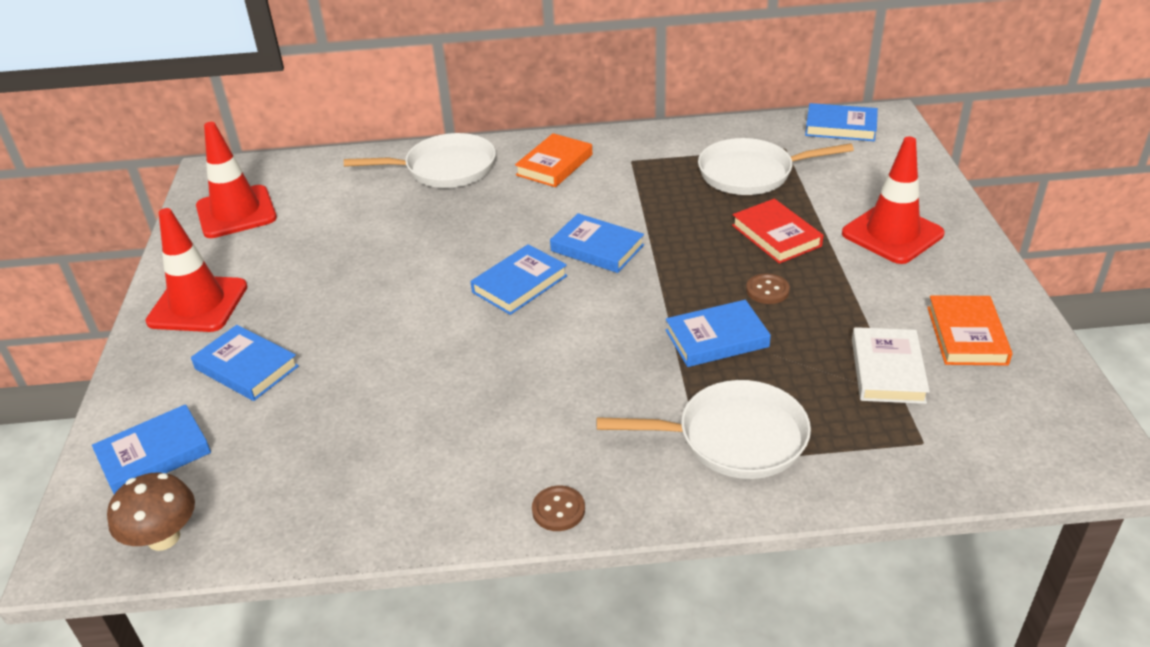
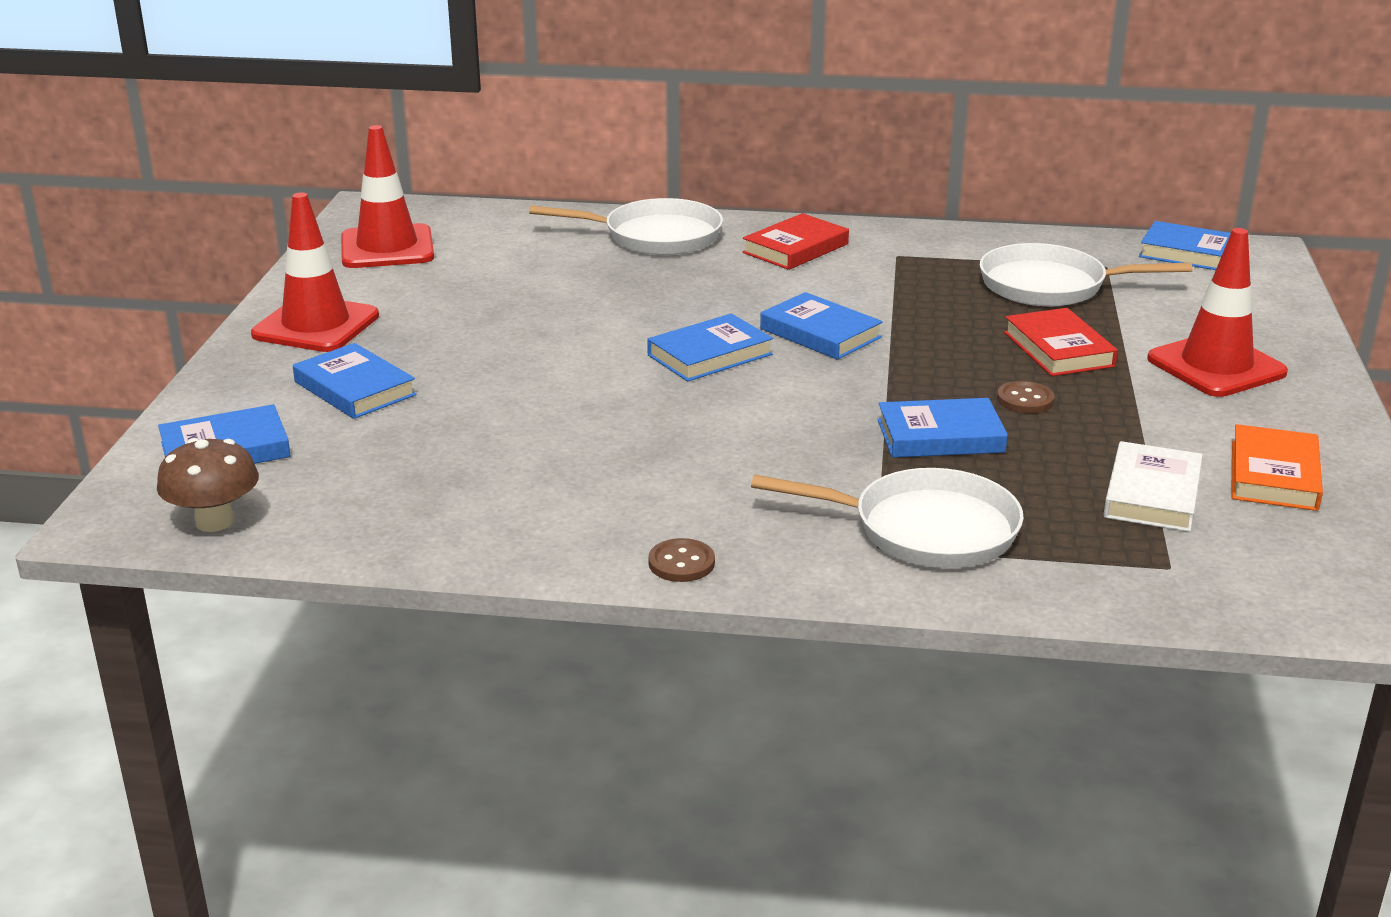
camera: 10 degrees right, 10 degrees down
(554, 165) = (795, 248): orange book -> red book

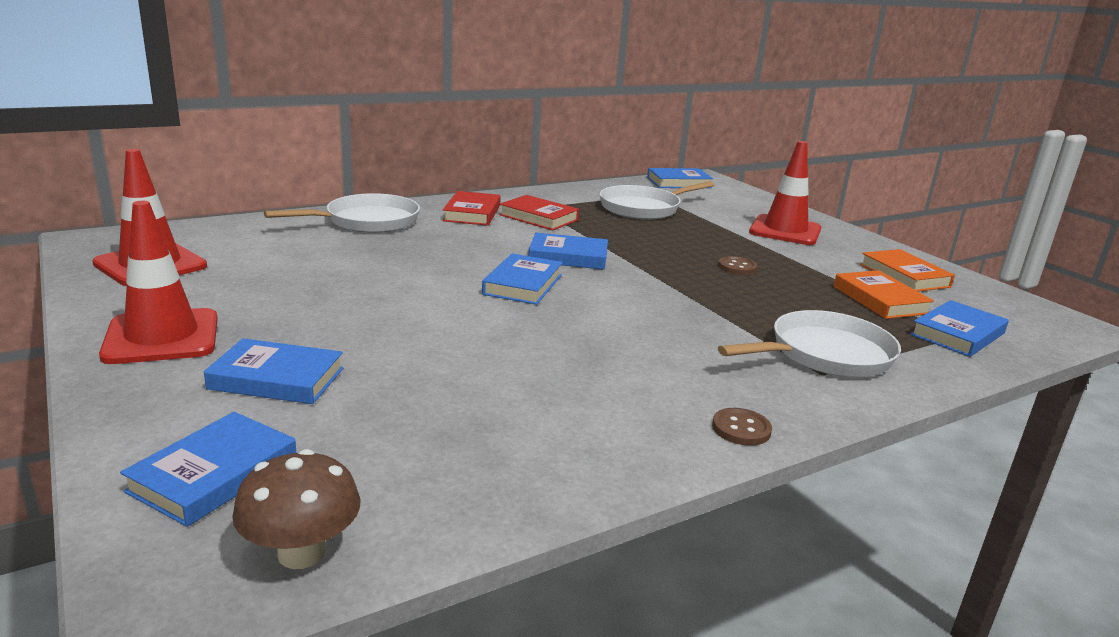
camera: 40 degrees left, 5 degrees down
(940, 436) = (734, 298): blue book -> blue book (957, 334)
(1058, 349) = (704, 238): red book -> red book (539, 217)
(1152, 494) = (880, 300): white book -> orange book

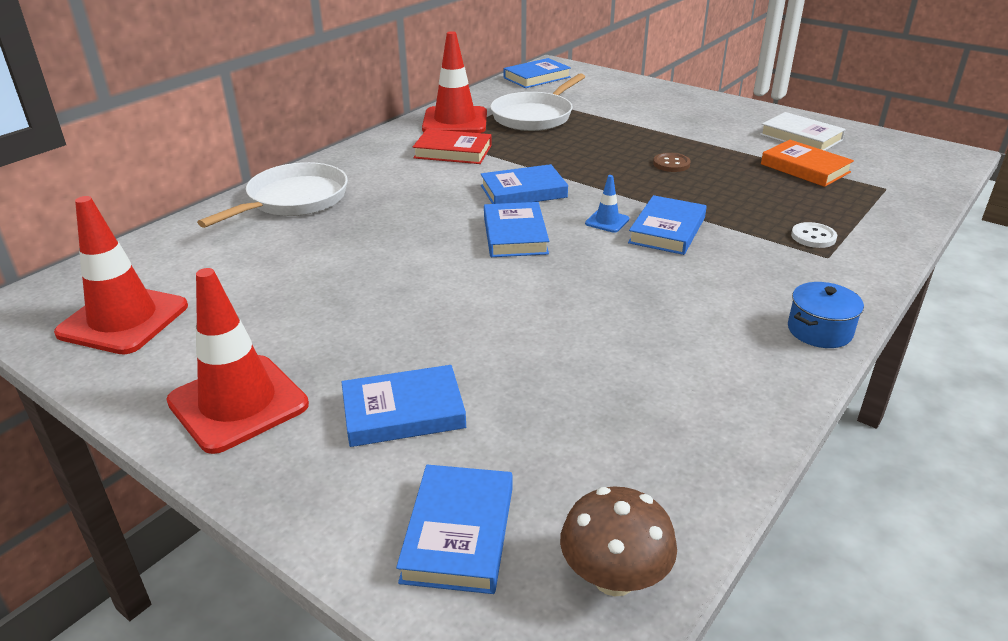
camera: 20 degrees left, 10 degrees up
(472, 213) = (386, 163): red book -> none
(621, 294) = (607, 221): none -> blue traffic cone
(741, 429) = (819, 330): brown button -> blue pot
(785, 231) = (672, 112): red traffic cone -> red traffic cone (455, 121)
(824, 354) = (813, 237): white pan -> white button
(904, 276) = (801, 137): orange book -> white book
(957, 334) = (885, 187): blue book -> blue book (667, 230)

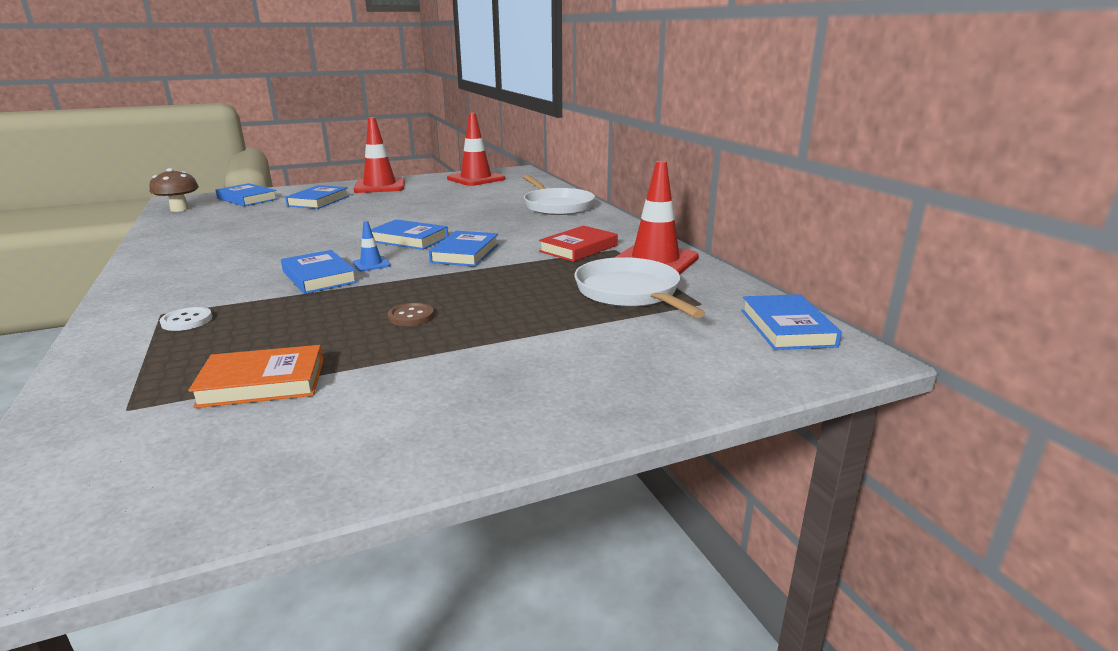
camera: 120 degrees right, 10 degrees down
(801, 137) = (322, 431): white book -> none
(819, 330) = (139, 277): blue pot -> none

